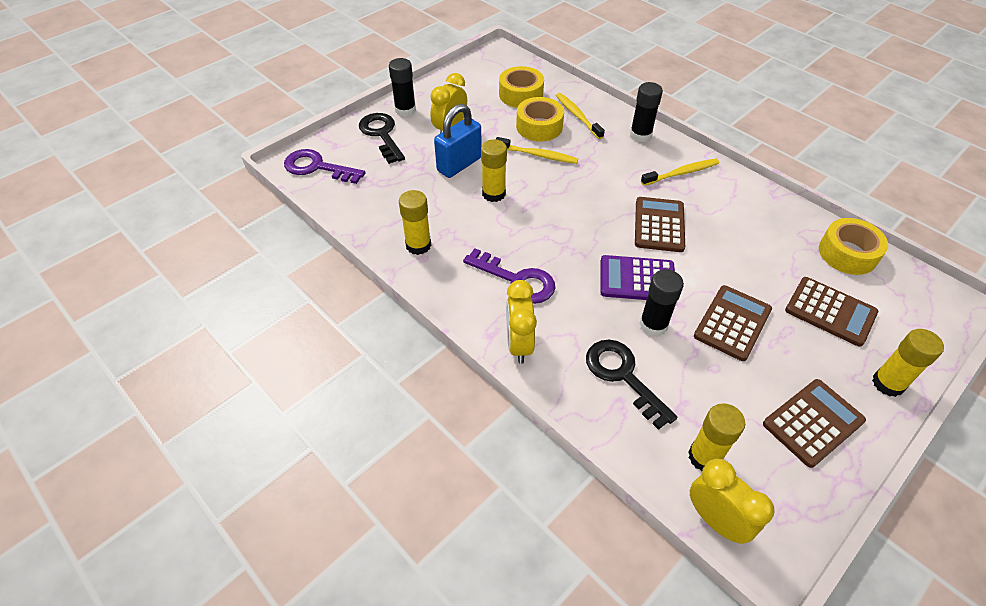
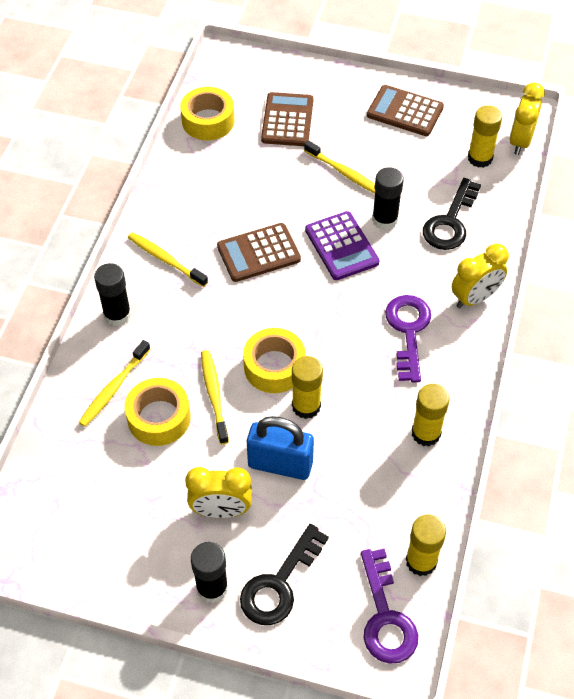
camera: 120 degrees left, 5 degrees up
(521, 94) = (100, 469): yellow tape -> yellow tape (274, 367)
(732, 323) = (344, 173): brown calculator -> yellow toothbrush
(888, 383) = (338, 80): yellow glue stick -> yellow glue stick (421, 561)

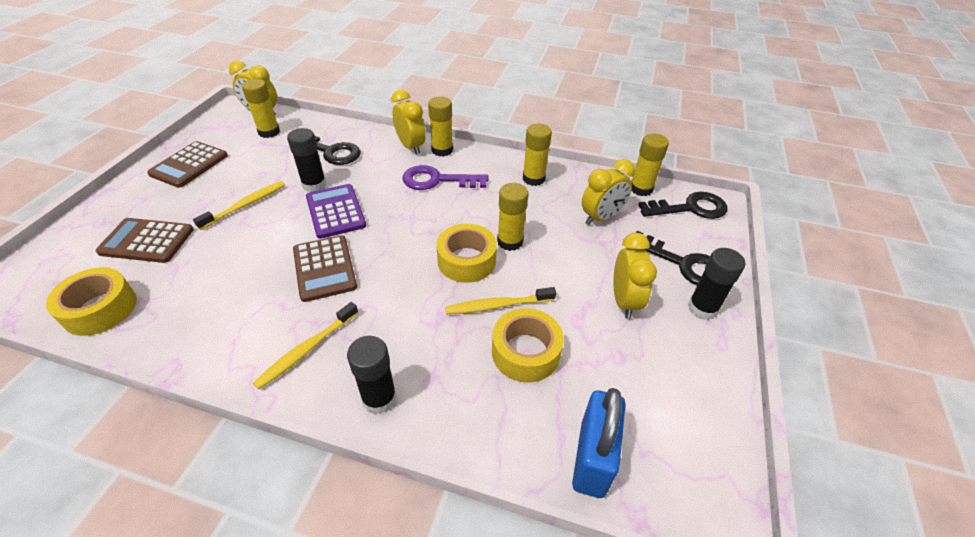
camera: 90 degrees left, 10 degrees down
(113, 388) = (486, 398): yellow toothbrush -> none
(280, 464) = (570, 260): blue padlock -> blue padlock (592, 458)
(341, 246) = (335, 211): purple calculator -> purple calculator turned 90 degrees counterclockwise
(355, 504) = (601, 218): none -> yellow clock
(385, 616) = (690, 208): purple key -> black key
(473, 331) = (442, 150): none -> yellow glue stick

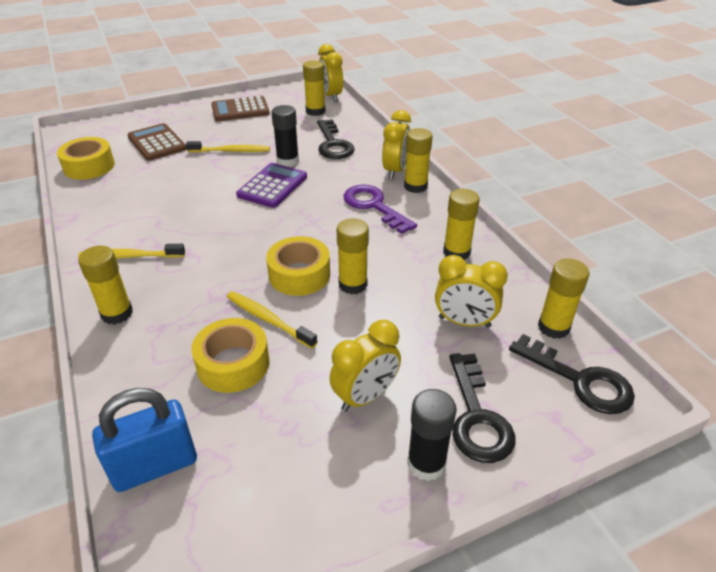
camera: 50 degrees right, 5 degrees down
(324, 268) = (211, 217): brown calculator -> none
(379, 398) = (117, 313): black glue stick -> yellow glue stick

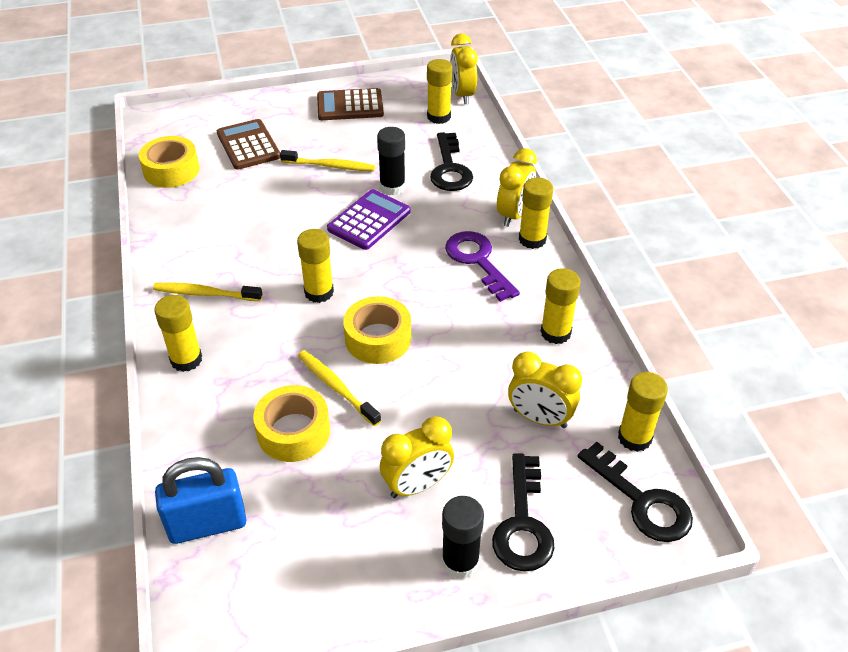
camera: 10 degrees right, 5 degrees up
(353, 284) = (432, 358): yellow glue stick -> yellow glue stick (319, 292)

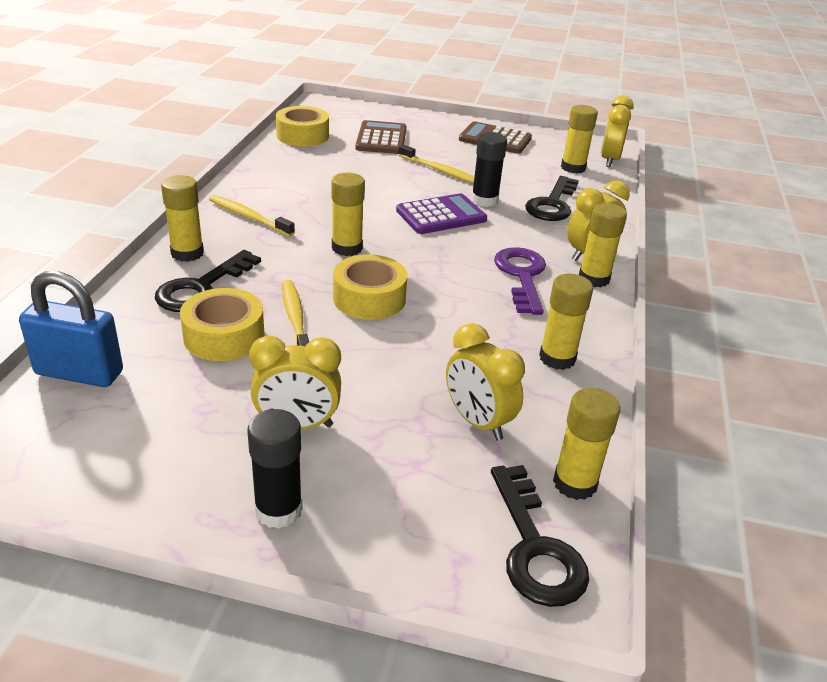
camera: 25 degrees right, 10 degrees down
(522, 523) = (377, 506): black key -> black key (202, 288)

